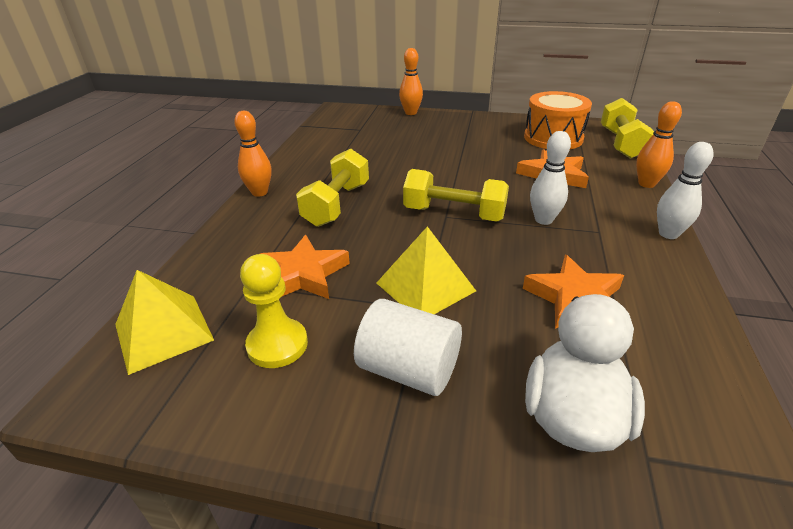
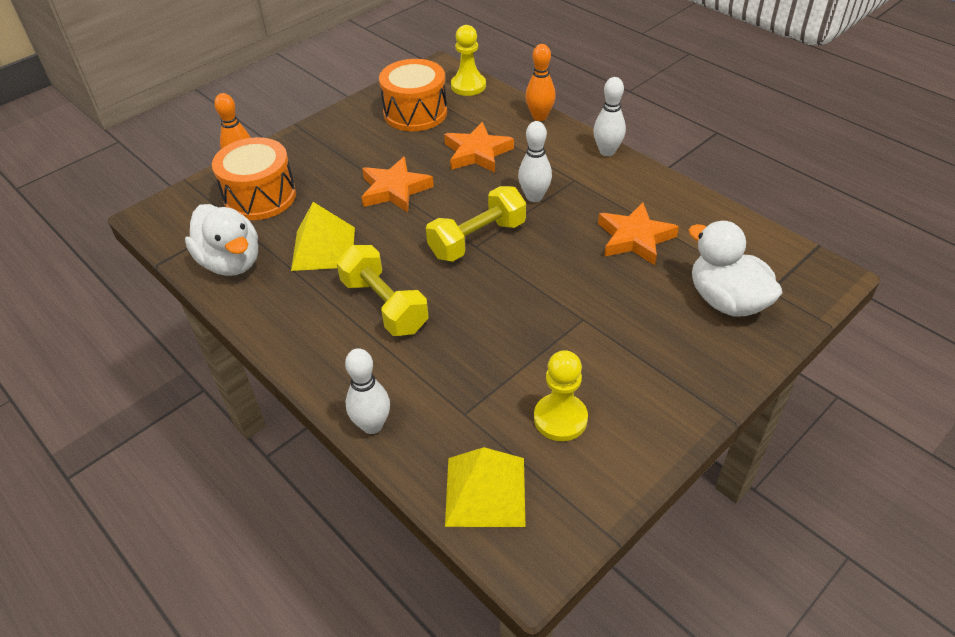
camera: 55 degrees left, 10 degrees up
(210, 247) = (372, 425): none -> white bowling pin
(259, 192) = (297, 354): orange bowling pin -> none
(303, 274) = (480, 371): orange star -> orange star (394, 190)
(323, 142) = (231, 262): none -> white duck
(391, 127) = (260, 197): none -> orange drum
(408, 370) = (640, 355): white cylinder -> none
(425, 286) = (560, 305): yellow pyramid -> yellow pyramid (323, 248)
(621, 143) = (468, 86): yellow dumbbell -> yellow pawn

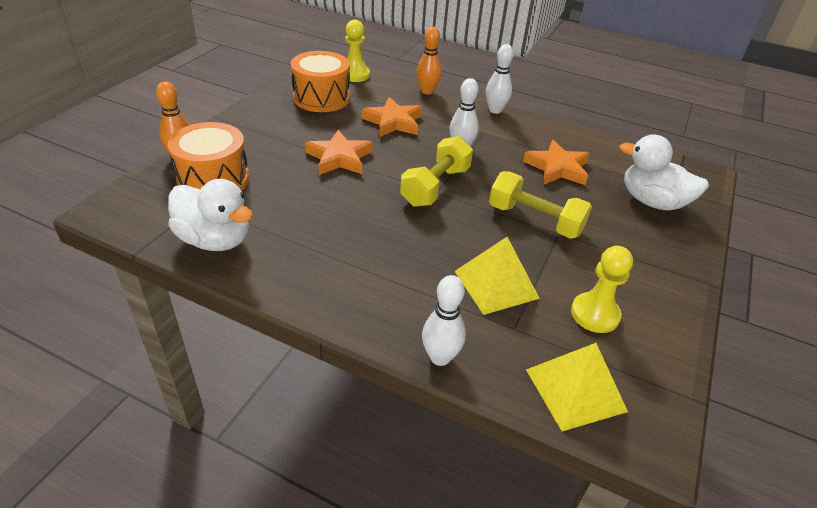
camera: 25 degrees left, 5 degrees down
(323, 248) = (301, 214): yellow pyramid -> yellow pyramid (496, 284)
(384, 305) = (387, 252): yellow dumbbell -> yellow dumbbell (535, 220)

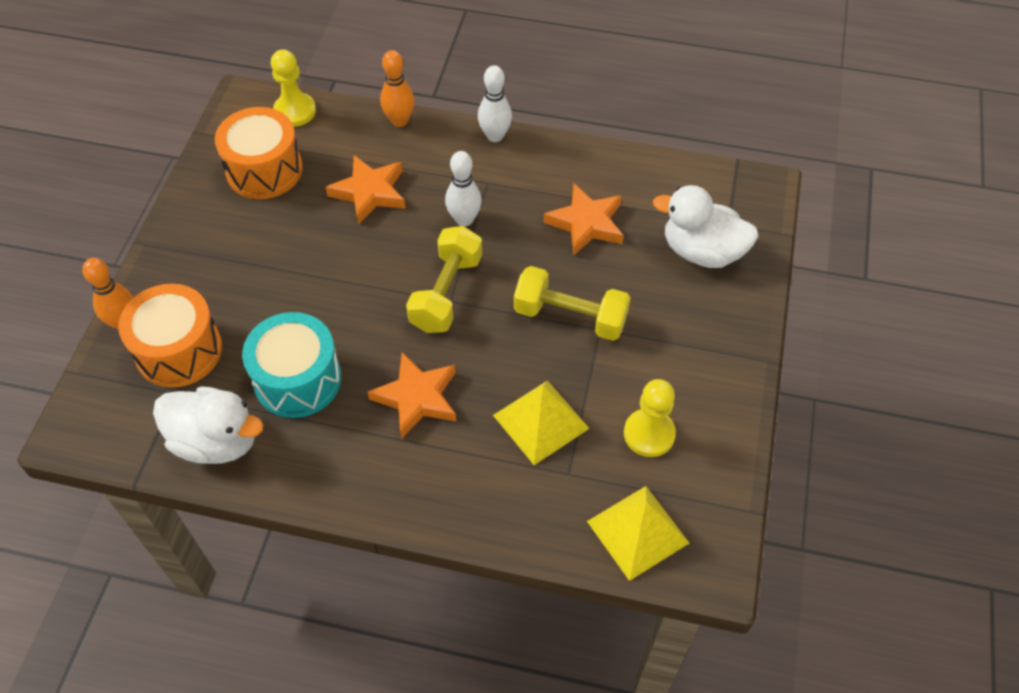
camera: 10 degrees left, 15 degrees up
(298, 215) = (298, 379): none -> turquoise drum
(339, 158) = (319, 275): orange star -> orange star (417, 398)
(440, 357) = (499, 529): white bowling pin -> none

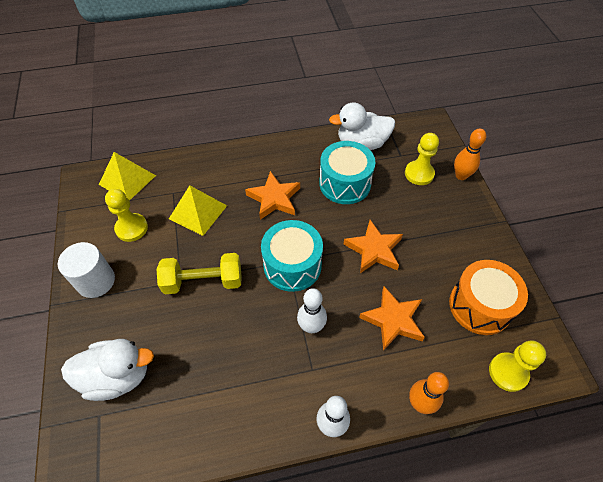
camera: 155 degrees right, 0 degrees up
(179, 350) = (419, 174): orange drum -> yellow pawn
(446, 293) = (292, 265): yellow dumbbell -> turquoise drum
(586, 223) = (217, 363): orange star -> orange star (374, 249)
(714, 372) = (96, 281): none -> white cylinder

